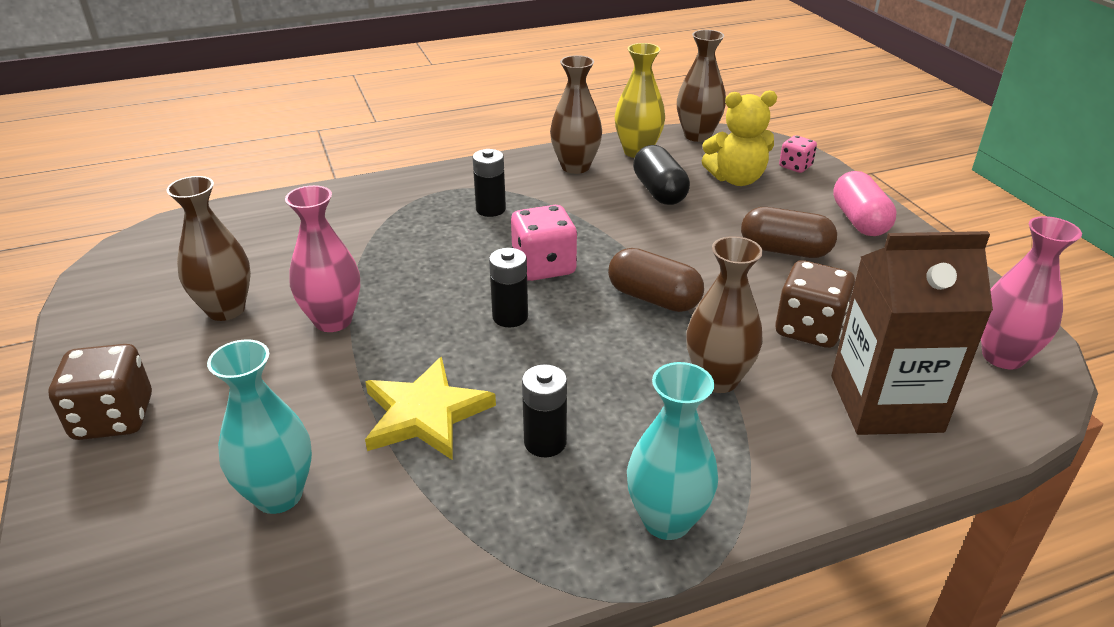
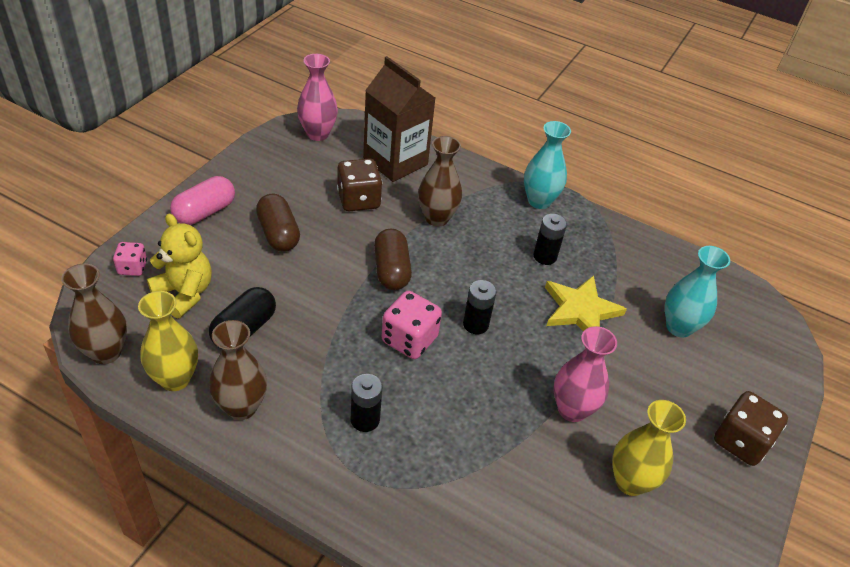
camera: 135 degrees left, 10 degrees up
(226, 309) = (630, 481): brown vase -> yellow vase

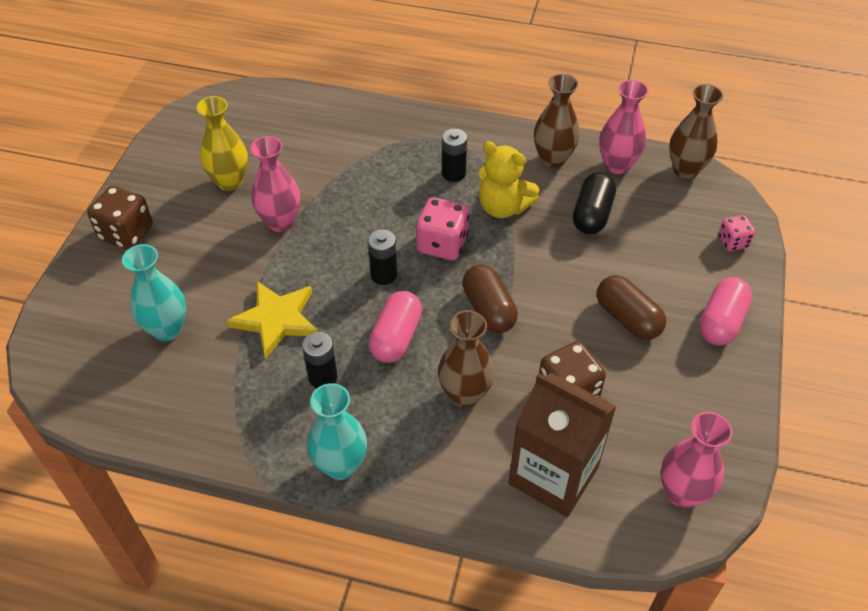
camera: 170 degrees right, 5 degrees up
(175, 379) = (617, 165): yellow vase -> pink vase
(184, 293) = (667, 231): yellow teddy bear -> yellow teddy bear (503, 207)
(478, 269) = (396, 337): none -> pink capsule

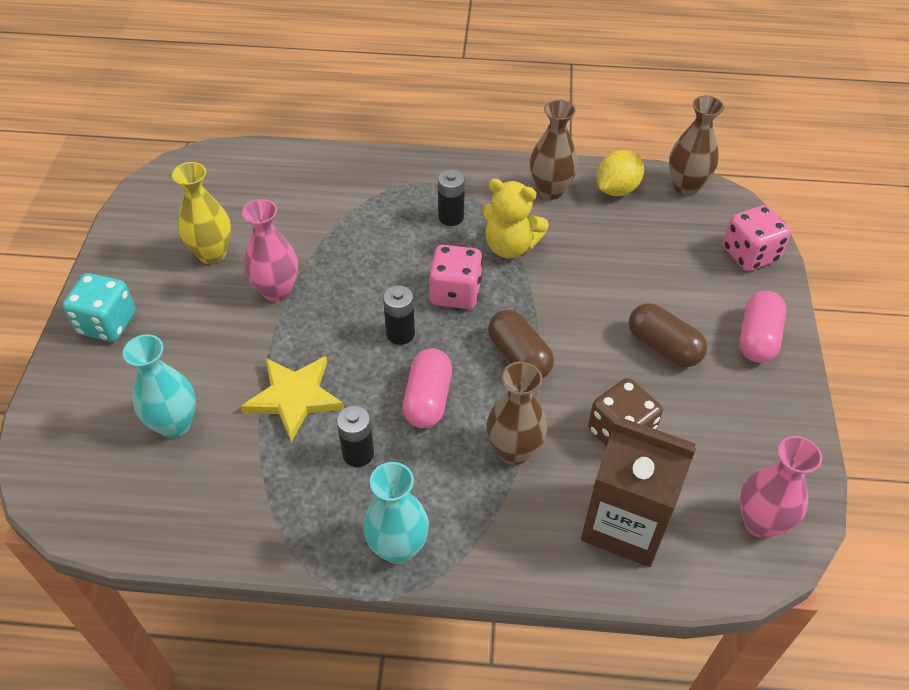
camera: 10 degrees left, 0 degrees up
(126, 233) = (107, 323): brown dice -> turquoise dice
(592, 215) = (603, 243): black capsule -> none
(617, 165) = (616, 189): pink vase -> yellow lemon
(733, 242) = (749, 254): pink dice -> pink dice, size x1.70

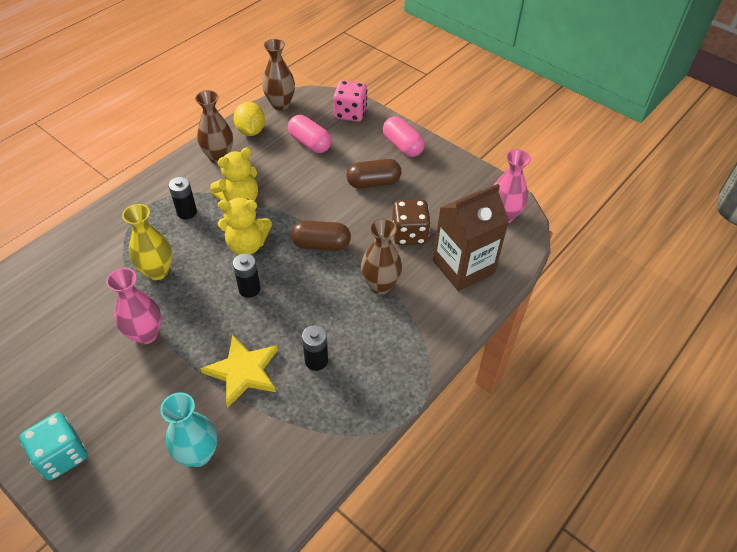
camera: 55 degrees left, 0 degrees up
(212, 253) = (70, 354): yellow vase -> yellow vase (157, 271)
(398, 547) = (396, 377): turquoise vase -> none
(428, 399) = (310, 304): pink capsule -> pink capsule (310, 143)
(455, 293) = (247, 245): pink dice -> yellow teddy bear

